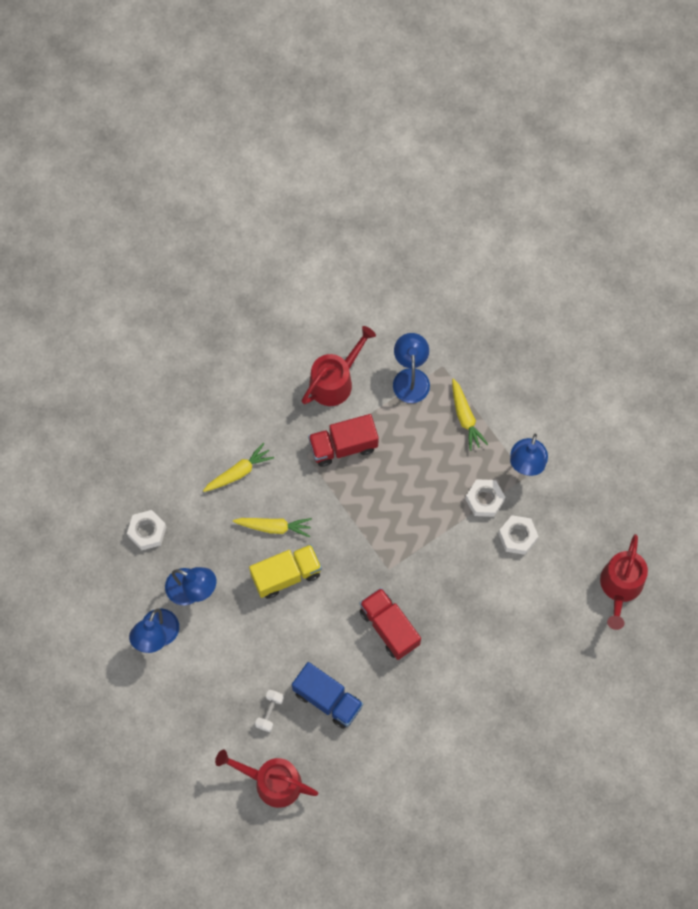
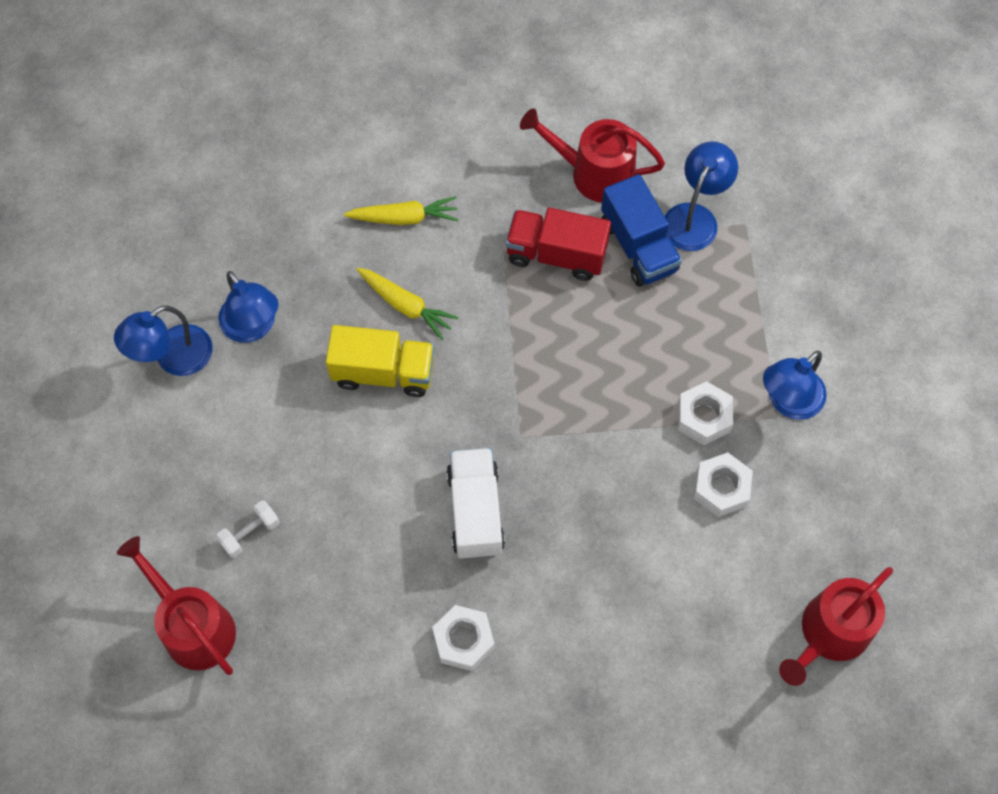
camera: 30 degrees right, 5 degrees down
(147, 532) = (246, 229): white nut -> white nut (463, 640)
(328, 699) = (336, 559): blue truck -> blue truck (638, 246)
(335, 381) = (594, 173): red watering can -> red watering can turned 150 degrees counterclockwise
(389, 627) = (475, 511): red truck -> white truck
(465, 417) = (738, 301): yellow carrot -> none

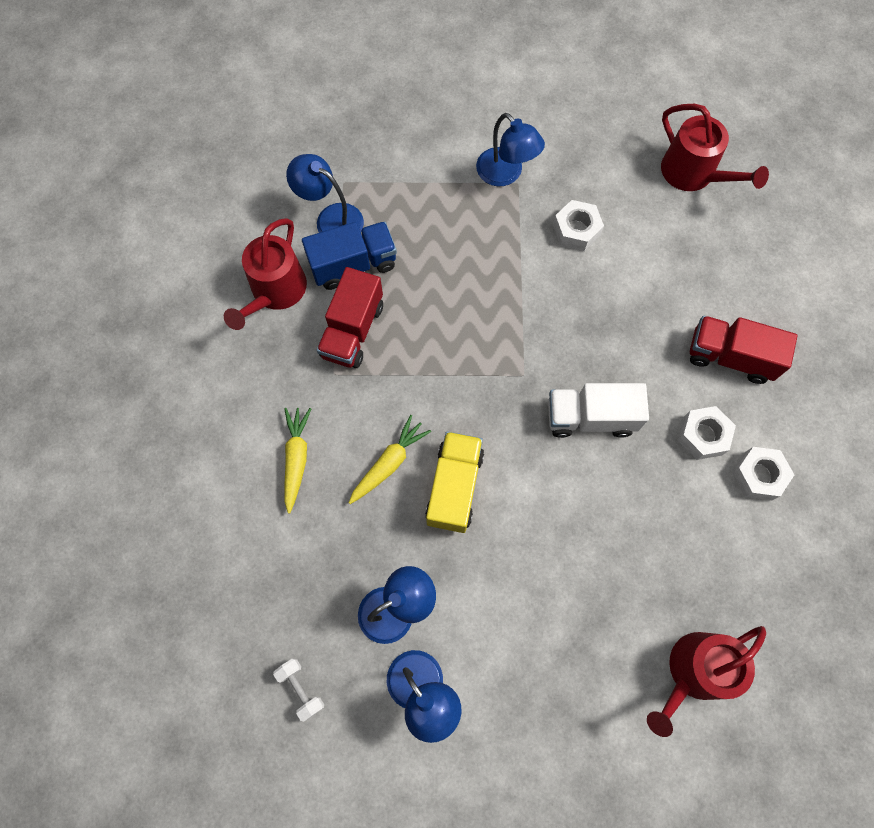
camera: 85 degrees left, 5 degrees up
(250, 533) = (606, 616): white dumbbell -> white dumbbell (301, 689)
(569, 675) = (730, 357): none -> red truck
(703, 417) = (515, 235): white nut -> white nut (758, 475)

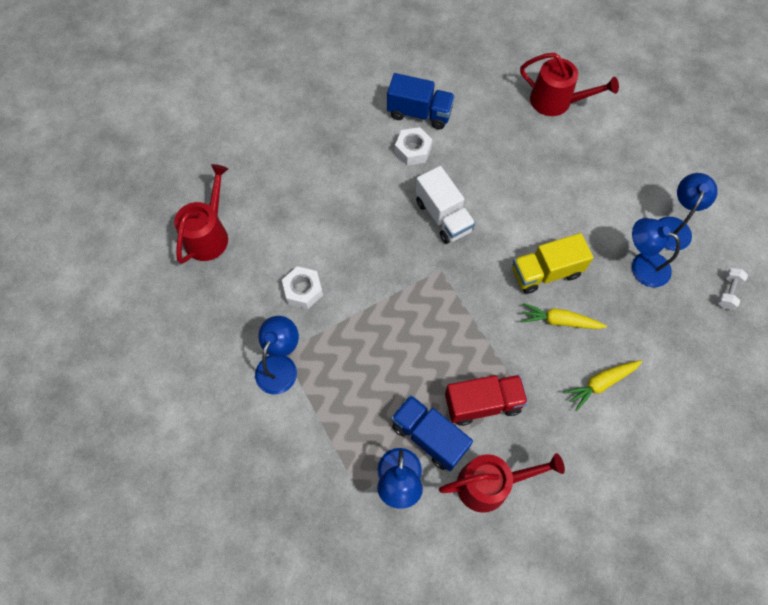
camera: 120 degrees left, 5 degrees down
(730, 357) = (347, 156): red truck -> none
(758, 475) = (419, 113): white nut -> blue truck

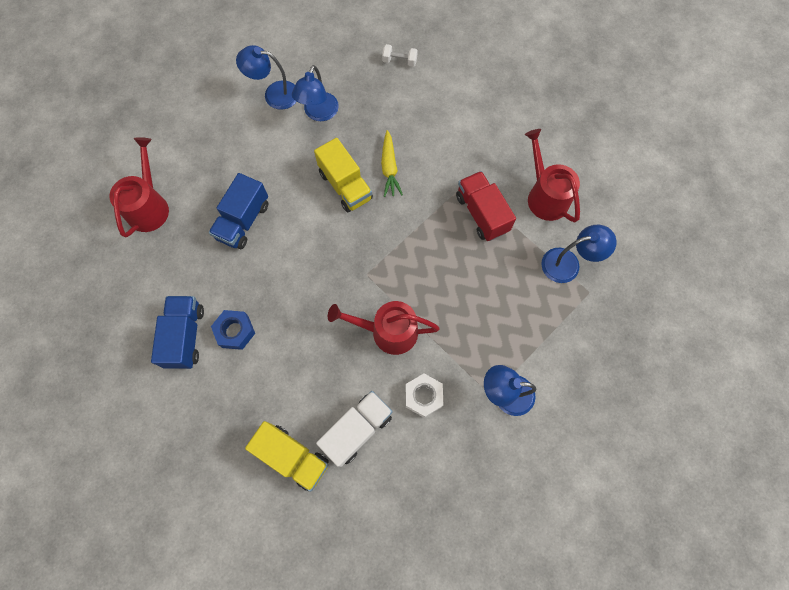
camera: 105 degrees left, 5 degrees up
(209, 235) = (387, 520): red watering can -> red watering can (388, 331)
(287, 175) = (293, 457): none -> yellow truck
(413, 150) = (235, 331): white nut -> blue nut
(429, 437) = (524, 249): blue truck -> blue truck (243, 221)
(443, 216) = (308, 284): white truck -> white truck (357, 429)
(600, 384) = (436, 131): yellow carrot -> none
(727, 292) = (328, 52): white dumbbell -> white dumbbell (399, 61)

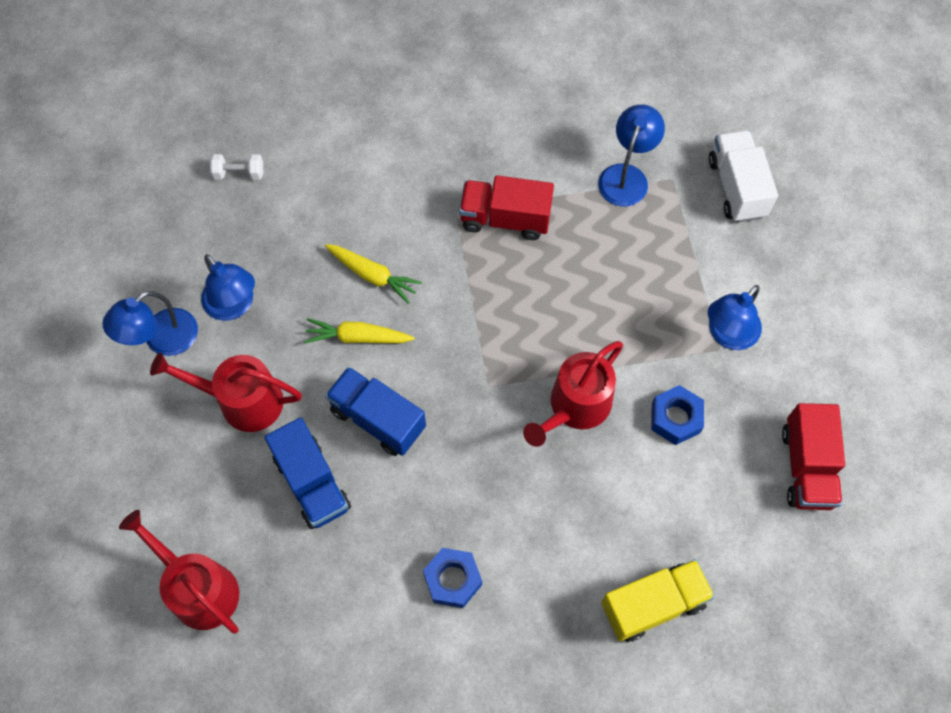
camera: 55 degrees left, 5 degrees down
(185, 336) = (416, 645): blue truck -> blue truck (377, 419)
(345, 186) = (357, 337): yellow truck -> yellow carrot
(357, 429) = (667, 513): white truck -> white truck (736, 187)
(399, 61) = (239, 173): white dumbbell -> white dumbbell turned 45 degrees clockwise
(423, 396) = (675, 418): white nut -> blue nut
(449, 501) = (807, 467): none -> red truck
(545, 196) = (532, 144): red watering can -> red watering can (242, 401)

